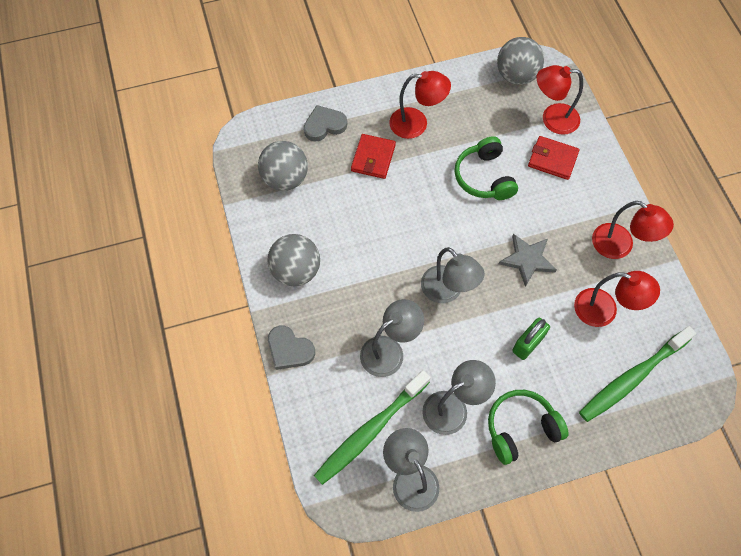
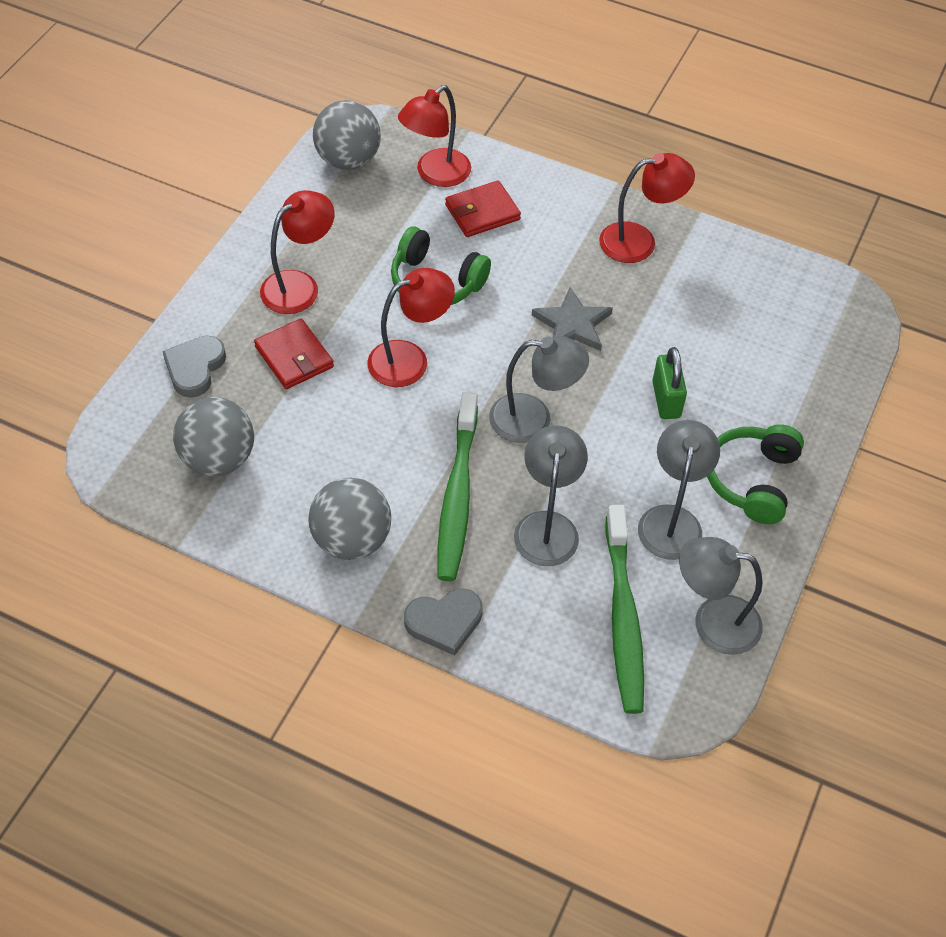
camera: 50 degrees left, 10 degrees down
(604, 311) = (695, 310): red lamp -> red lamp (410, 359)
(632, 378) = (787, 347): green toothbrush -> green toothbrush (457, 496)

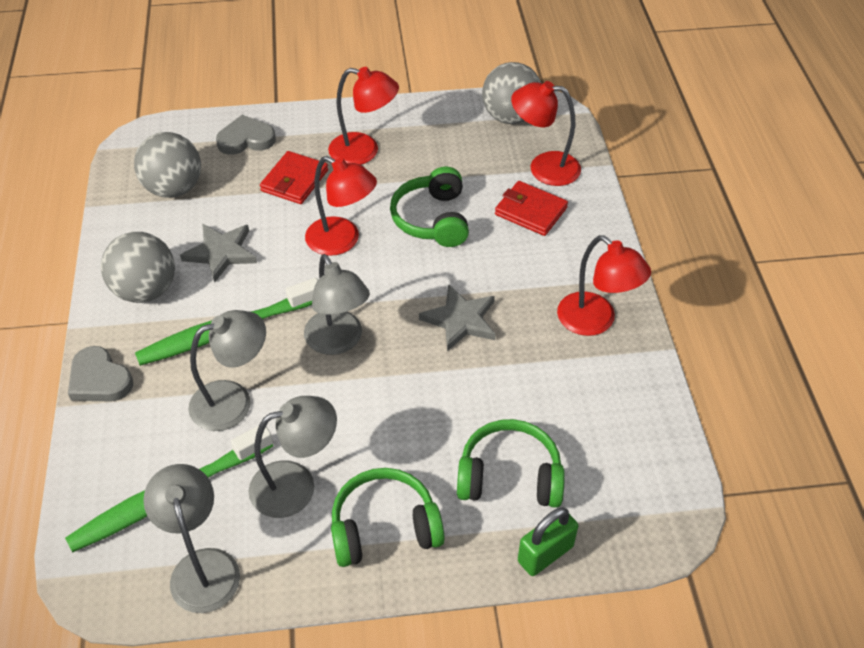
camera: 60 degrees right, 5 degrees down
(348, 458) = (221, 253): none -> grey star
(666, 400) = (429, 421): green padlock -> green padlock (545, 554)
(754, 377) = (509, 476): none -> green headphones

